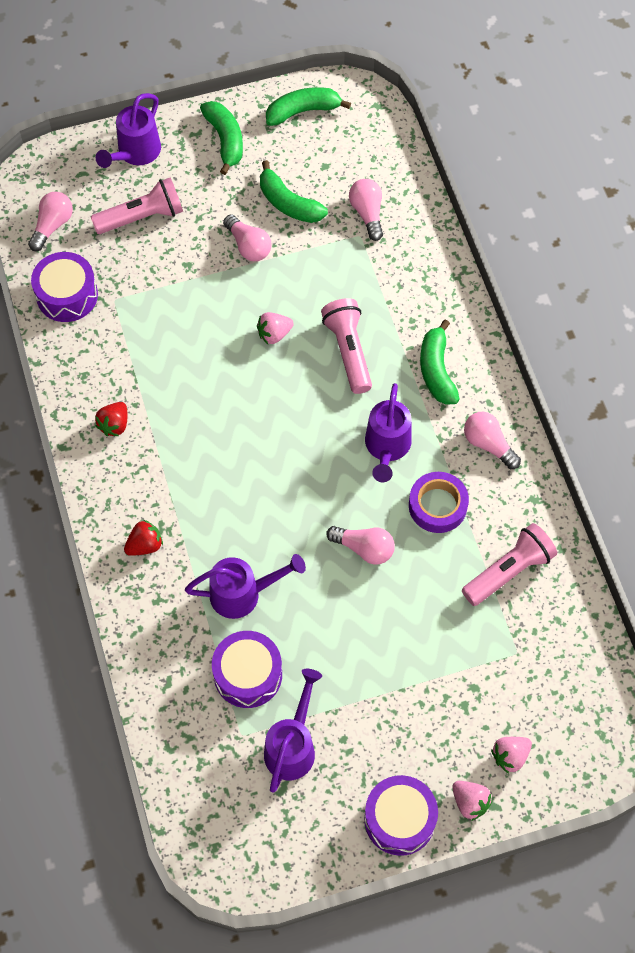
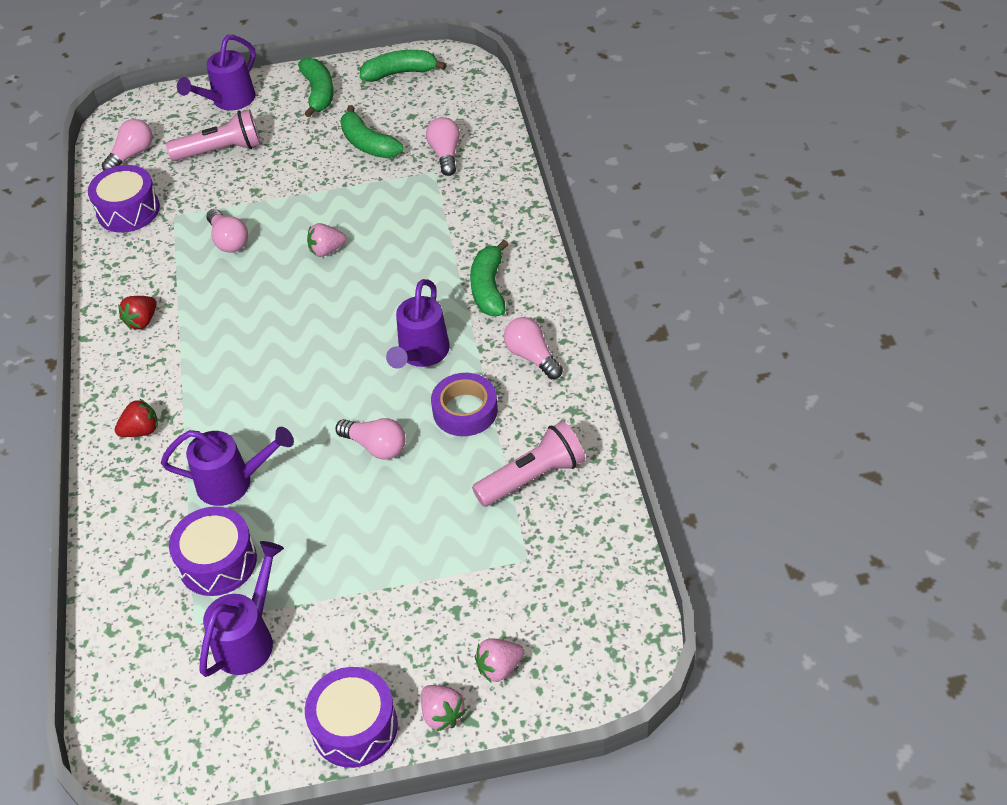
camera: 10 degrees right, 15 degrees down
(248, 246) = (319, 177): pink light bulb -> pink light bulb (228, 240)
(348, 351) = (400, 267): pink flashlight -> none

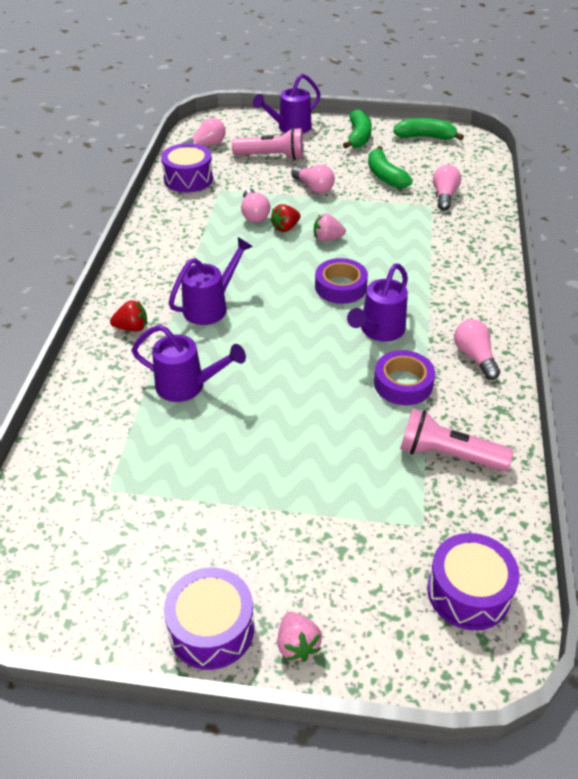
camera: 15 degrees right, 5 degrees down
(142, 321) = (166, 252): red strawberry -> red strawberry (285, 228)
(217, 562) = (149, 445): purple drum -> purple drum (468, 592)
(248, 639) = (148, 517): purple watering can -> purple watering can (210, 307)
(362, 310) = (340, 287): none -> purple tape
(376, 446) = (316, 391): pink light bulb -> pink light bulb (314, 187)
(489, 288) = (452, 296): green banana -> none
(499, 667) = (366, 618): pink strawberry -> none
(532, 477) = (448, 455): pink flashlight -> pink flashlight turned 150 degrees counterclockwise

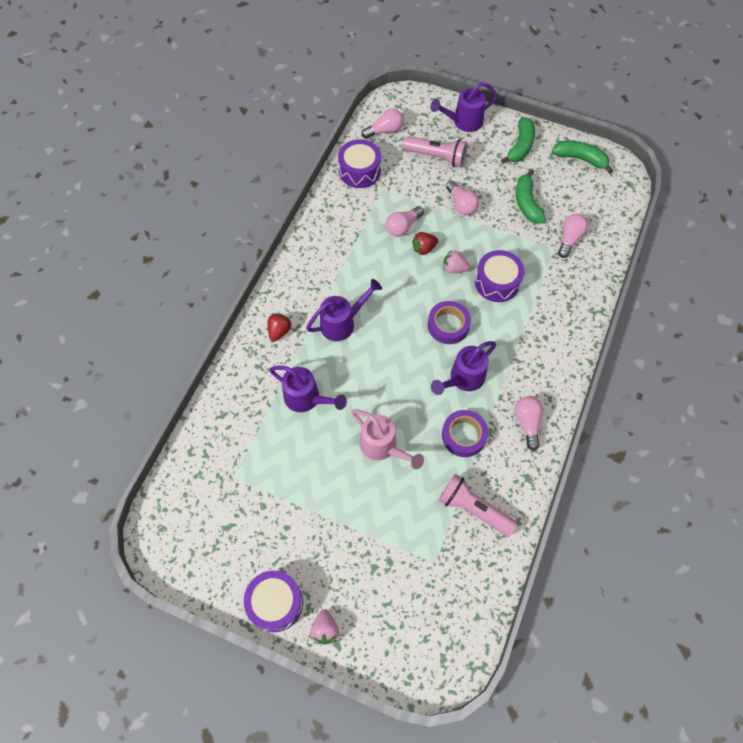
camera: 15 degrees right, 20 degrees up
(132, 328) = (279, 331): red strawberry -> red strawberry turned 75 degrees counterclockwise
(254, 214) = (402, 227): pink light bulb -> pink light bulb turned 45 degrees clockwise
(304, 415) = (382, 447): none -> pink watering can
(468, 592) = (446, 622): purple drum -> purple drum (497, 282)

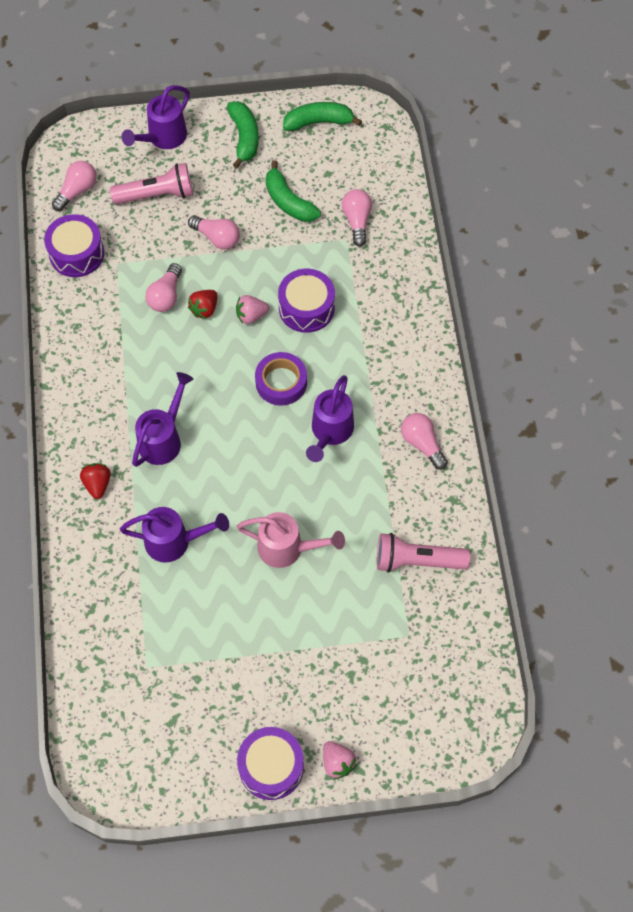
camera: 30 degrees left, 0 degrees up
(464, 435) = (365, 491): purple tape -> none

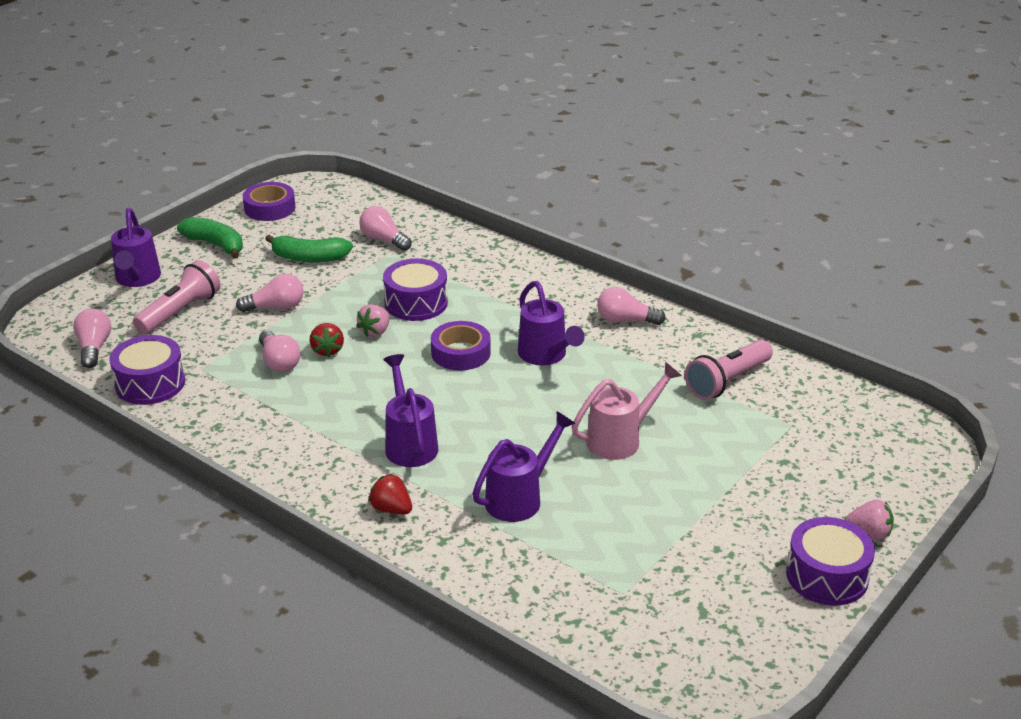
camera: 45 degrees left, 30 degrees down
(318, 122) = (269, 208): green banana -> purple tape

